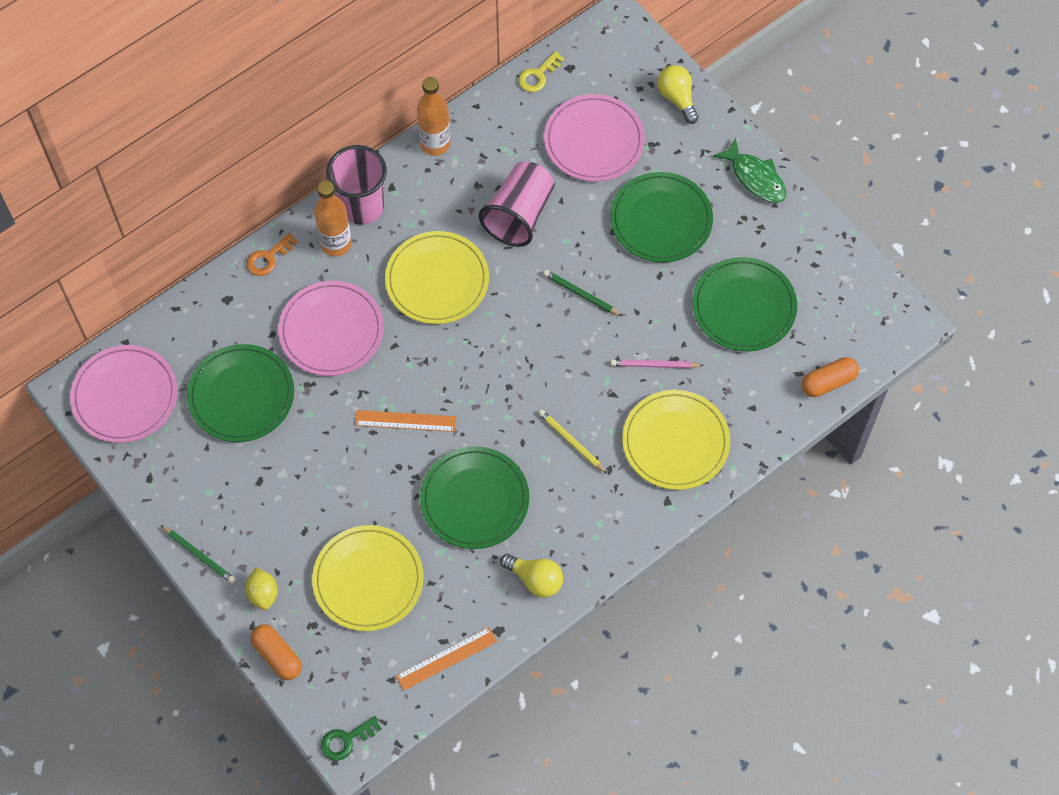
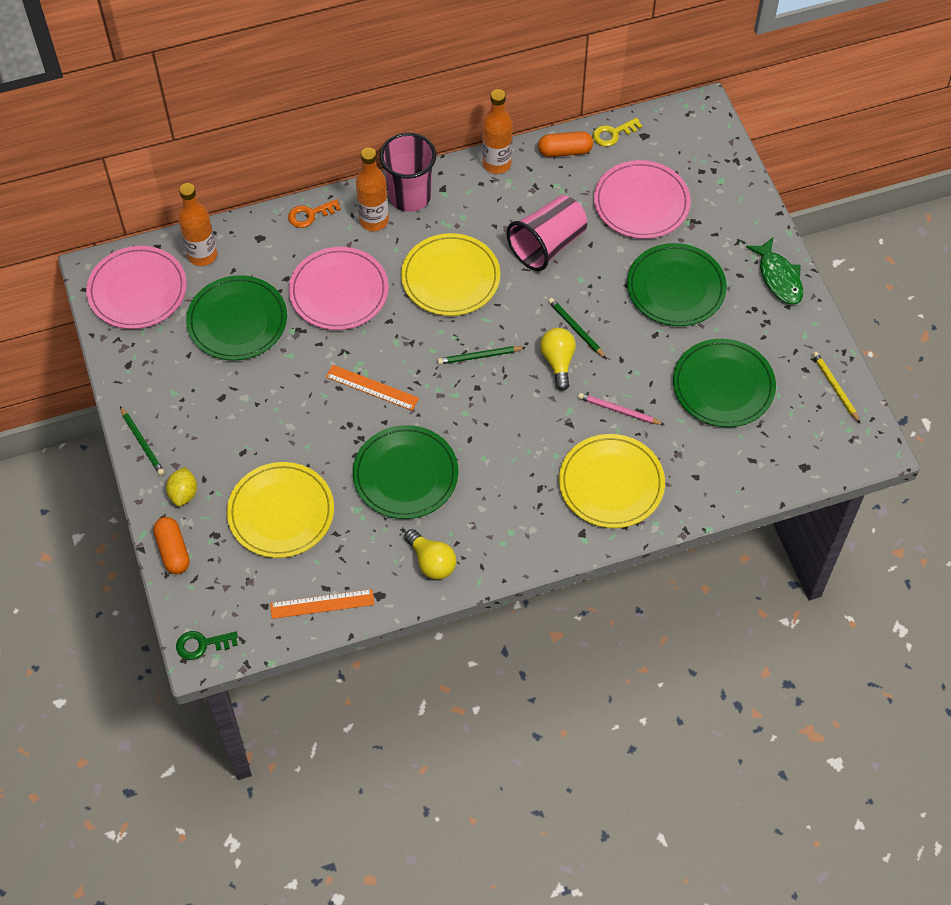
camera: 20 degrees right, 5 degrees down
(176, 337) = (202, 255): none -> orange bottle
(498, 353) = (479, 356): none -> green pencil
(571, 442) = (514, 453): yellow pencil -> yellow pencil (835, 387)
(677, 98) = (733, 189): yellow light bulb -> yellow light bulb (558, 362)
(828, 382) = (777, 476): orange capsule -> orange capsule (565, 151)

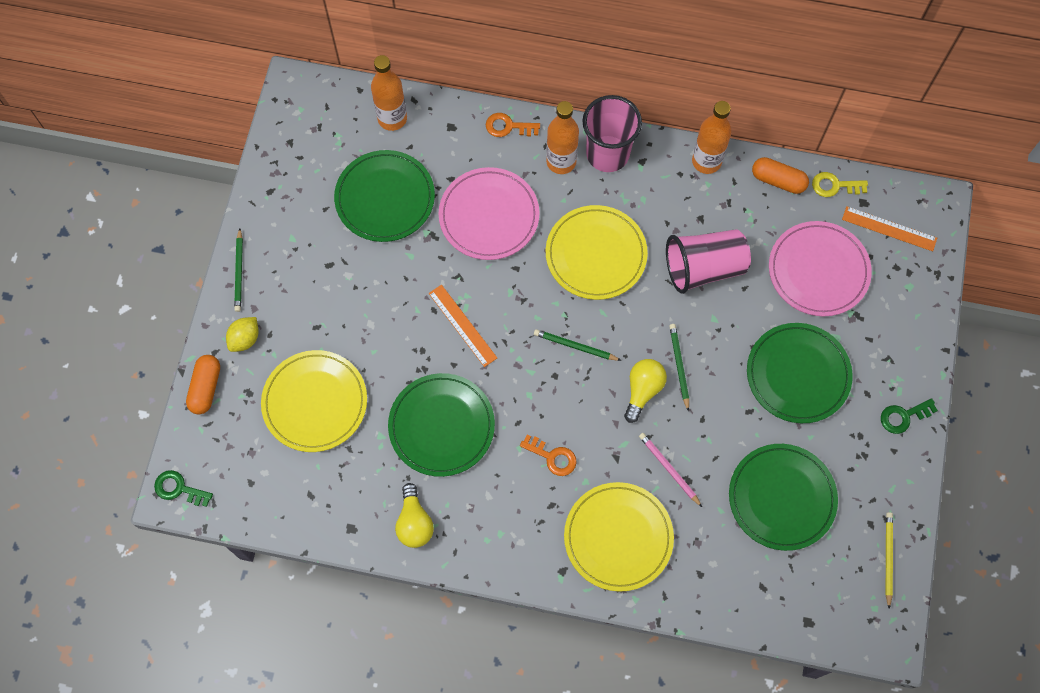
camera: 30 degrees right, 10 degrees up
(137, 290) = (318, 124): pink plate -> none
(322, 604) = (298, 508): orange ruler -> orange ruler (889, 228)
(516, 450) = (552, 457): none -> orange key
(778, 278) = (903, 416): green fish -> green key

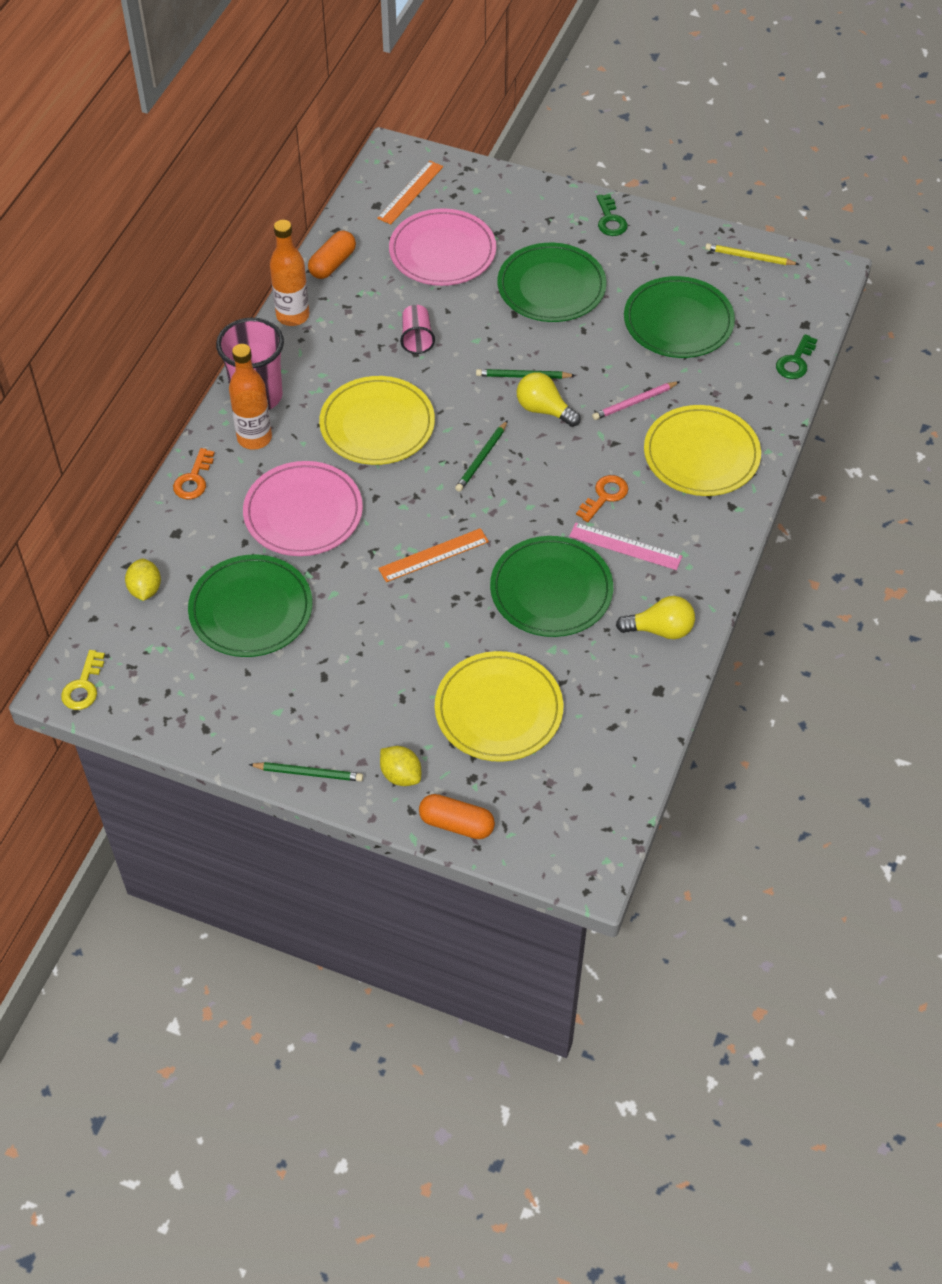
camera: 80 degrees left, 15 degrees down
(179, 489) = (583, 865): green key -> green key (795, 361)
(392, 118) = (145, 589): orange bottle -> yellow lemon
(499, 482) = (625, 546): none -> pink ruler
(704, 268) = (417, 338): pink cup -> pink cup, size x0.54
(834, 186) = (351, 222): yellow key -> yellow key (83, 686)

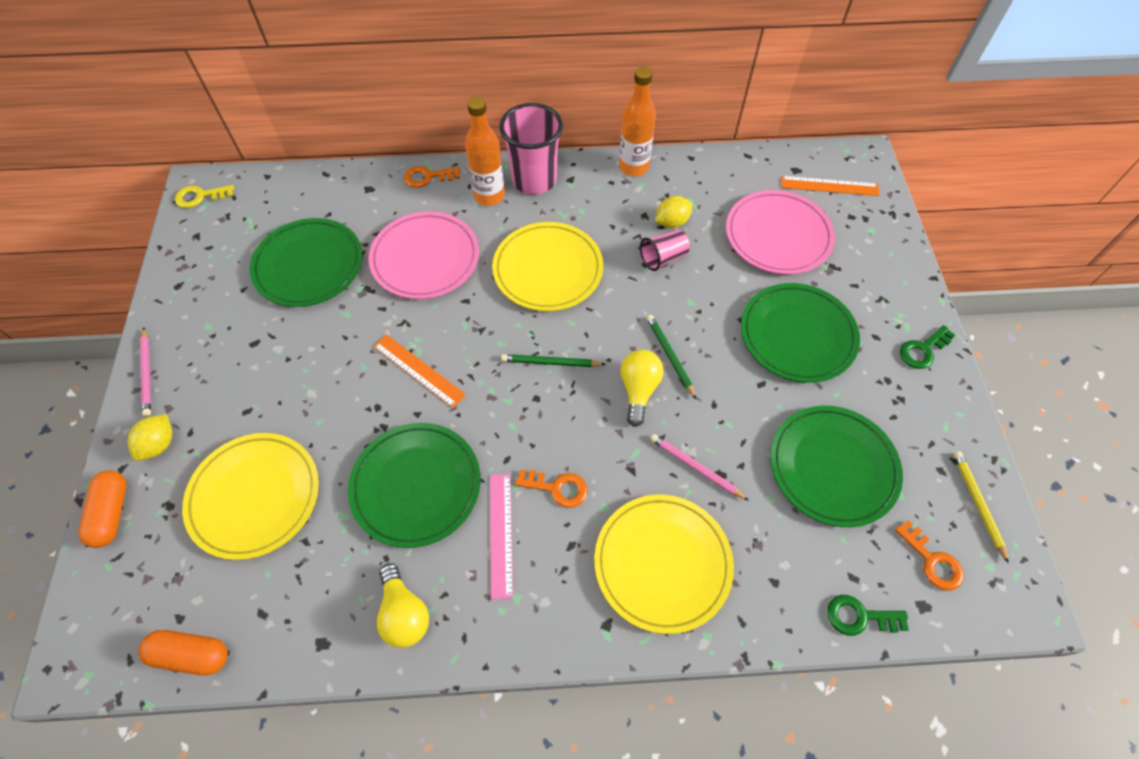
camera: 65 degrees right, 5 degrees up
(145, 589) = (305, 193): yellow lemon -> yellow lemon (671, 222)
(308, 773) = (147, 373): green pencil -> pink pencil
(332, 264) = (708, 168): orange capsule -> orange capsule (191, 655)
(777, 303) = (932, 561): none -> orange key

